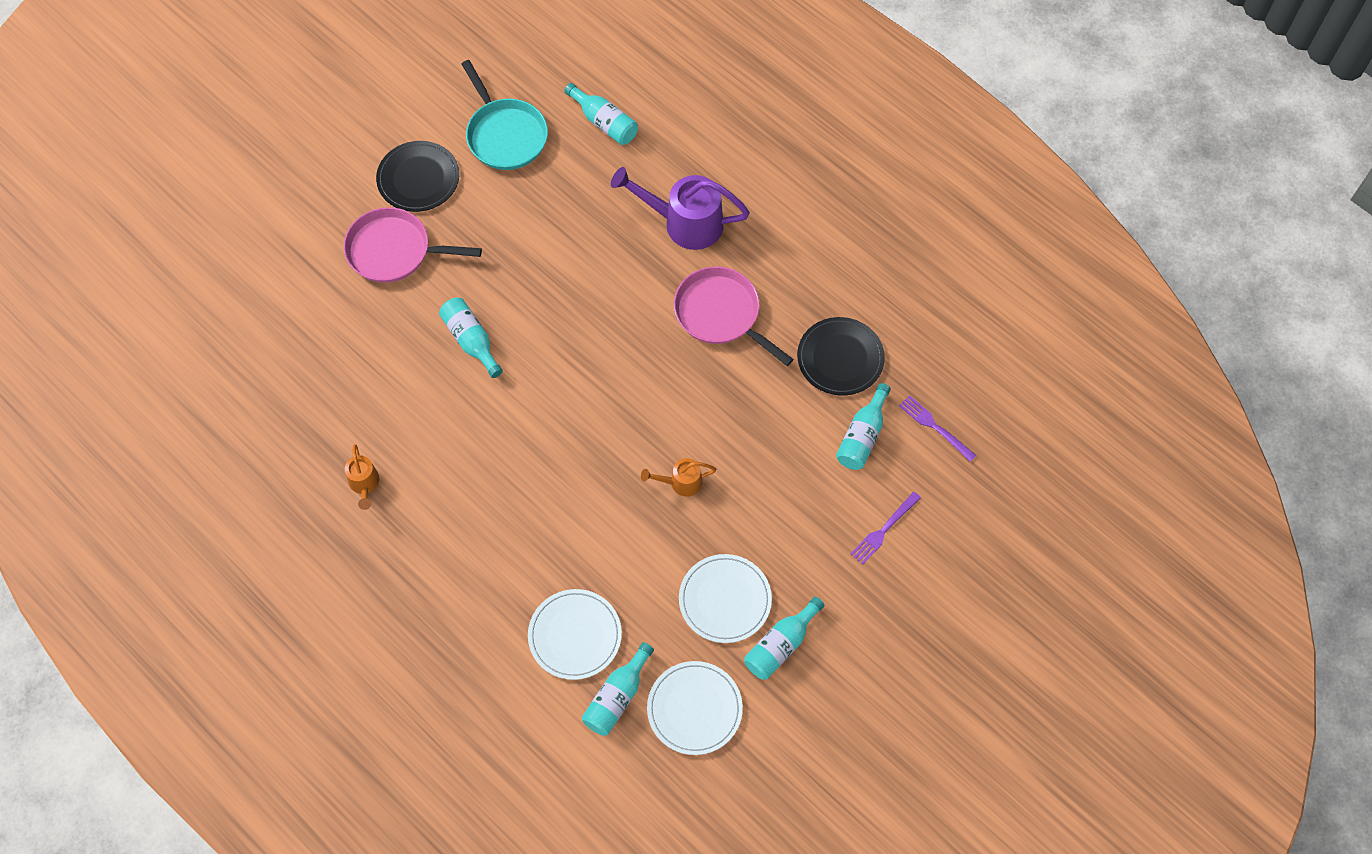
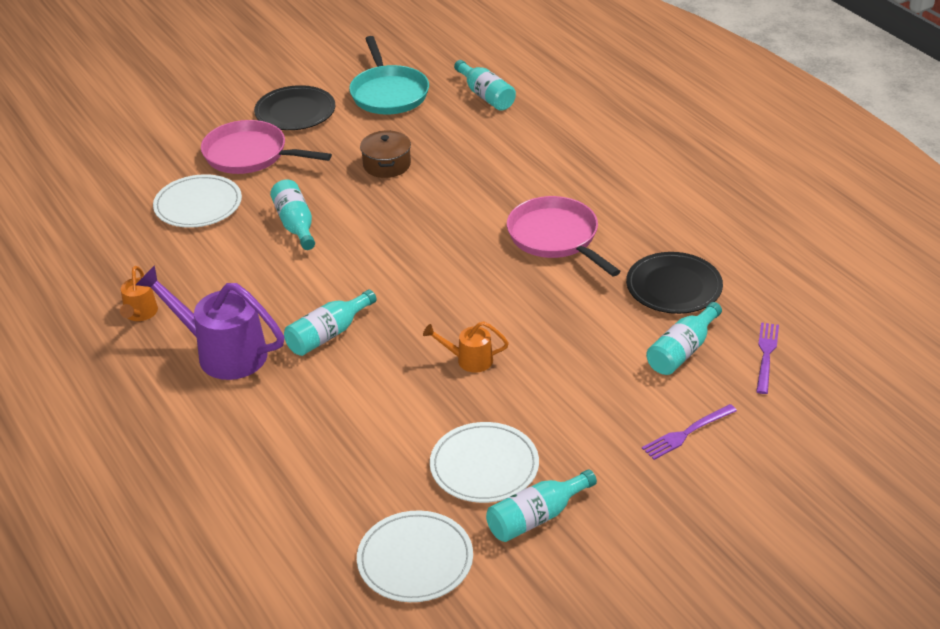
camera: 15 degrees right, 25 degrees down
(534, 241) = (387, 165): none -> brown pot
(575, 635) = (304, 470): white plate -> white plate (198, 205)
(617, 697) = (330, 533): turquoise bottle -> turquoise bottle (328, 334)
(684, 223) = (540, 169): purple watering can -> purple watering can (222, 352)
(934, 426) = (766, 354): purple fork -> purple fork turned 45 degrees clockwise

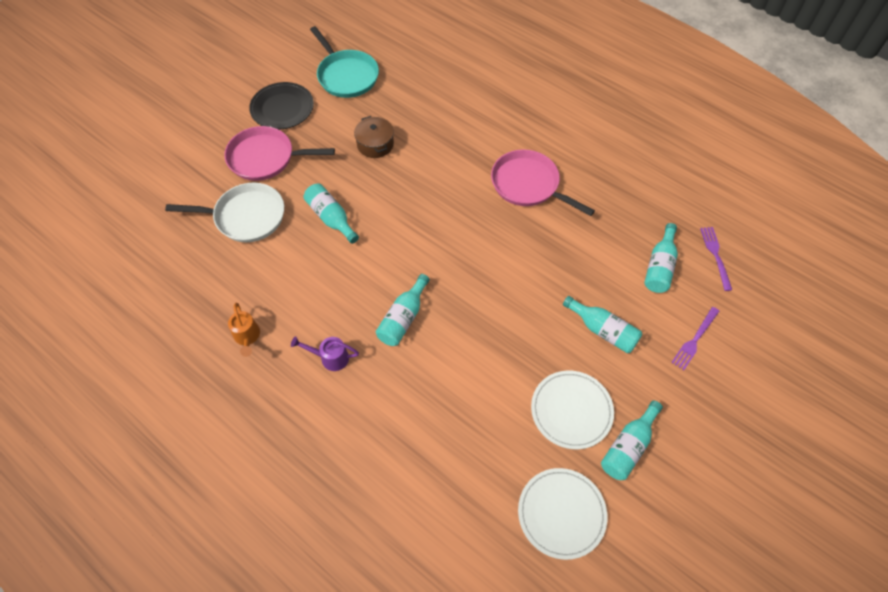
camera: 20 degrees left, 20 degrees up
(198, 205) = (246, 217): white plate -> white pan
(222, 352) = (330, 357): purple watering can -> purple watering can, size x0.51
(469, 360) = (517, 315): orange watering can -> none
(486, 95) = (419, 63): turquoise bottle -> turquoise bottle (603, 330)
(674, 286) = (628, 210): black plate -> none

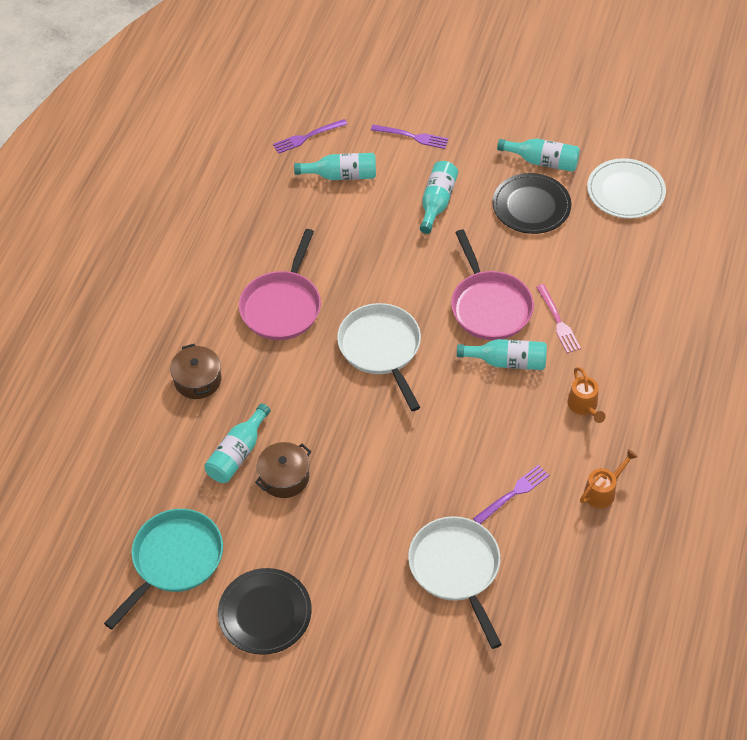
camera: 110 degrees left, 5 degrees down
(265, 158) = (358, 591): pink pan -> pink pan (489, 306)
(282, 275) = (514, 493): none -> purple fork
(330, 357) = (584, 407): purple watering can -> orange watering can
(331, 218) = (416, 478): turquoise bottle -> turquoise bottle (238, 453)
(426, 375) = (558, 322): none -> pink fork
(458, 235) = (381, 349): none -> white pan
(481, 119) = (197, 380): none -> brown pot
(571, 410) = (531, 206): white plate -> black plate

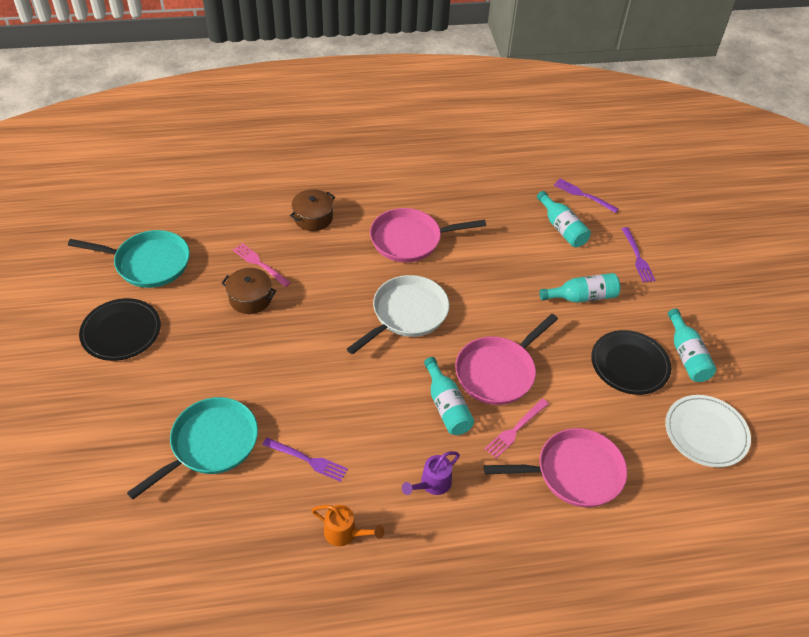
camera: 60 degrees right, 5 degrees down
(238, 453) = (259, 263): turquoise bottle -> pink fork
(456, 569) = (210, 444): white pan -> turquoise pan
(584, 407) = (432, 484): orange watering can -> purple watering can
(620, 300) = (574, 472): none -> pink pan

